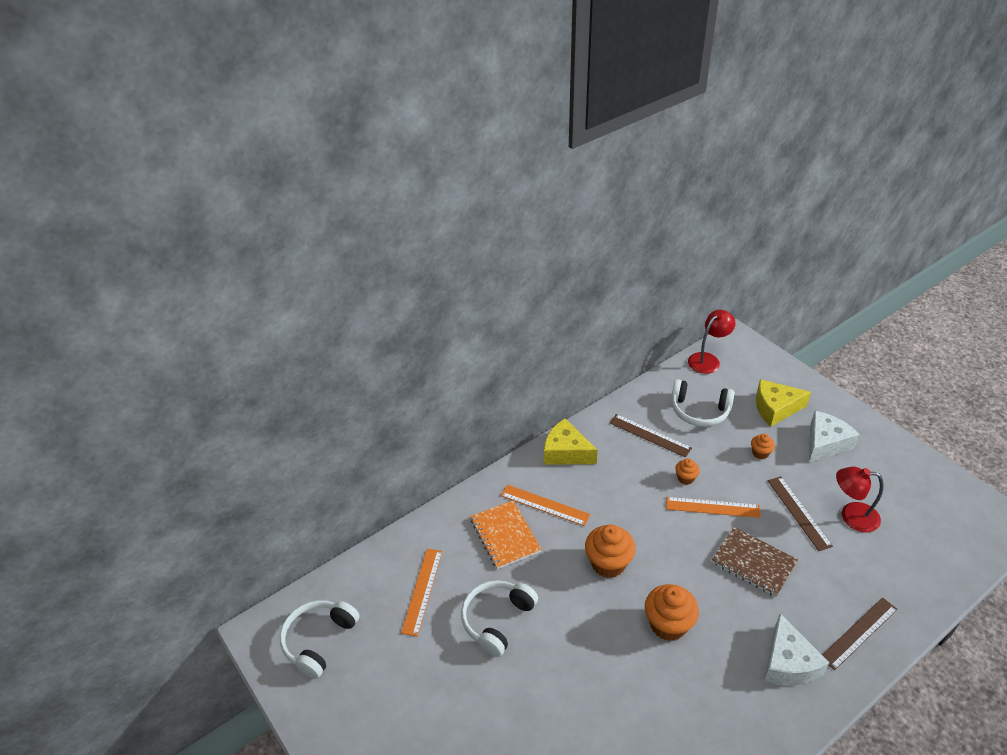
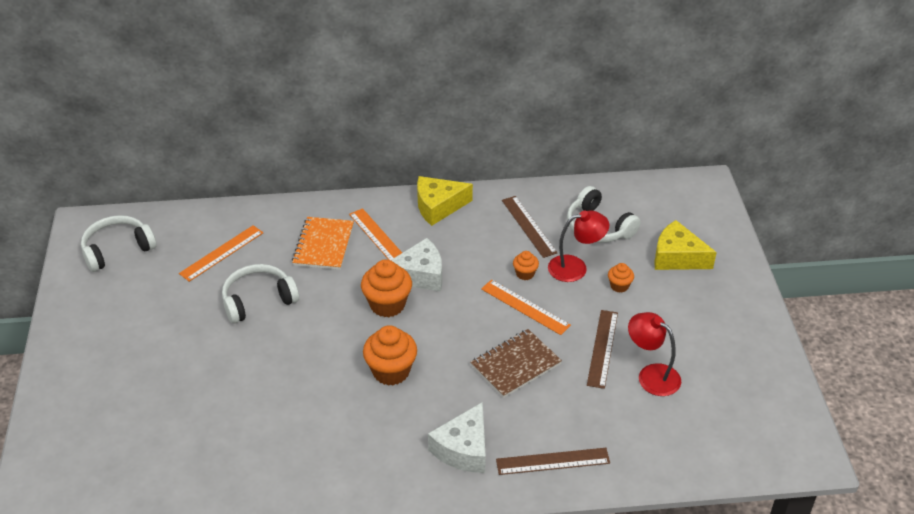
camera: 30 degrees right, 0 degrees up
(566, 452) = (438, 206): yellow cheese -> yellow cheese turned 75 degrees counterclockwise
(708, 359) = (655, 188): red lamp -> red lamp (575, 267)
(753, 563) = (515, 365): brown notebook -> brown notebook turned 75 degrees clockwise
(825, 443) = (695, 307): white cheese -> white cheese (419, 275)

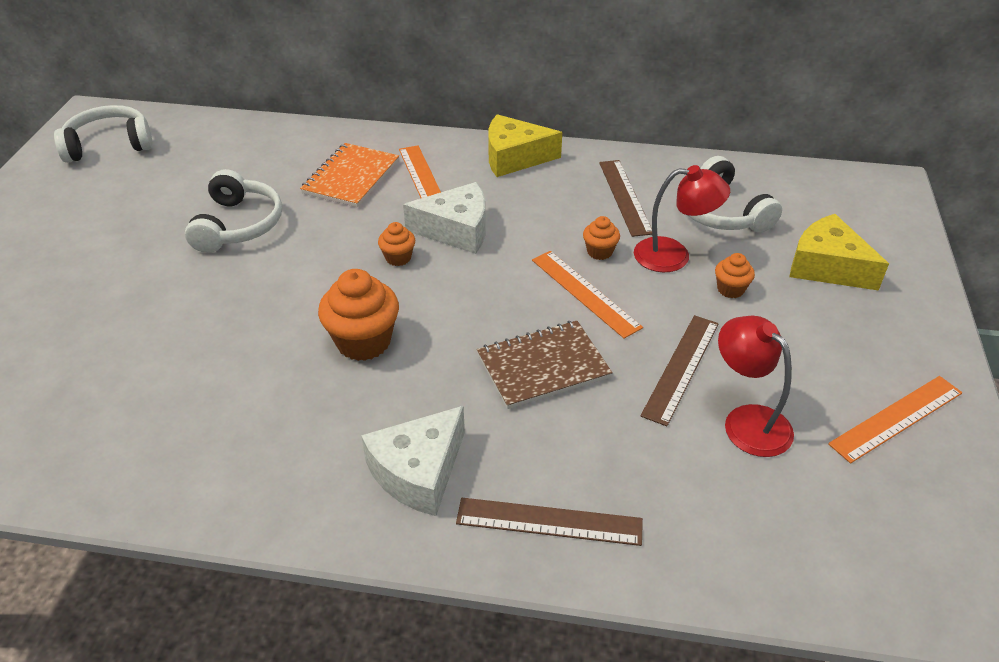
camera: 15 degrees right, 0 degrees up
(221, 253) = (225, 167): orange ruler -> orange ruler (896, 418)
(258, 300) = (238, 225): white headphones -> white headphones turned 105 degrees clockwise
(387, 305) = (398, 258): orange cupcake -> orange cupcake, size x0.53

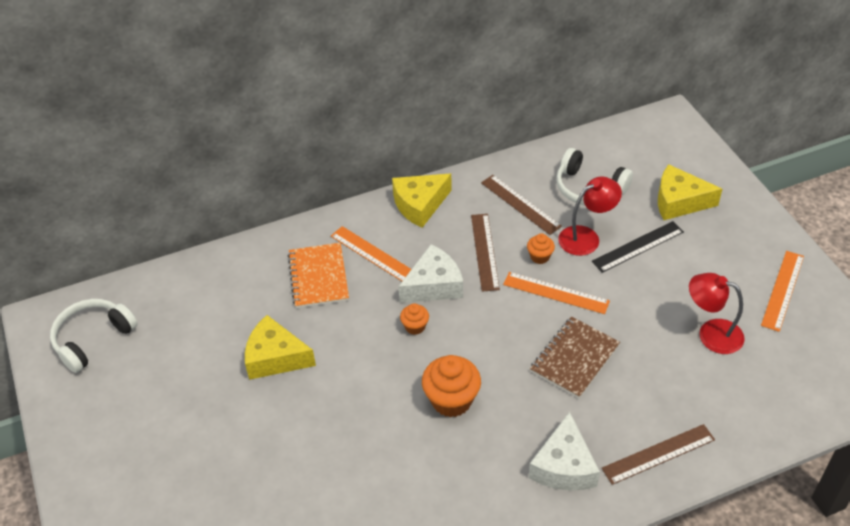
camera: 30 degrees left, 5 degrees up
(238, 225) = (275, 357): white headphones -> yellow cheese
(681, 368) = (651, 317): brown ruler -> brown ruler (484, 251)
(730, 289) = (637, 246): orange cupcake -> black ruler

